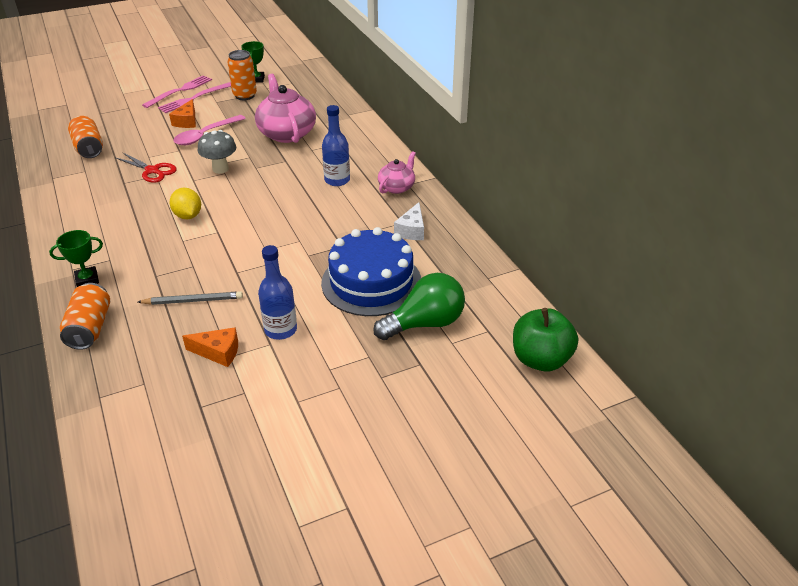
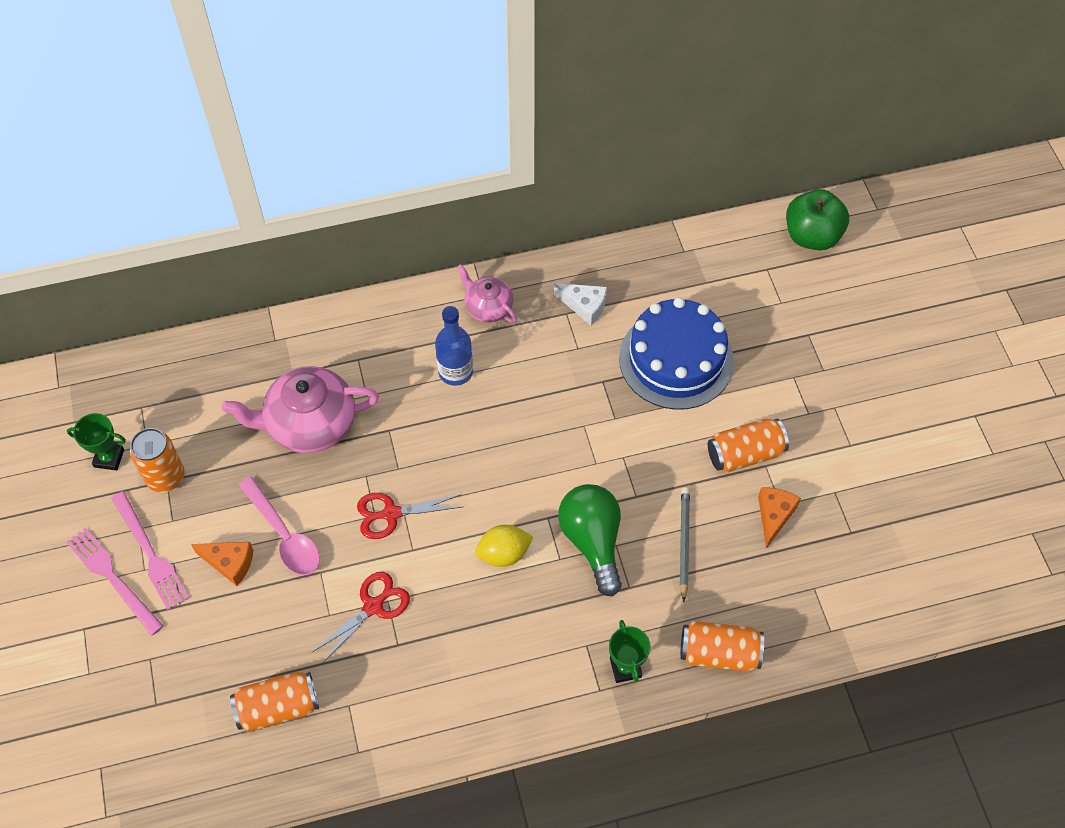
camera: 80 degrees left, 20 degrees up
(220, 169) = (391, 514): grey mushroom -> red scissors
(280, 330) = (745, 454): blue bottle -> orange can
(425, 323) = (750, 320): green light bulb -> green light bulb (592, 541)

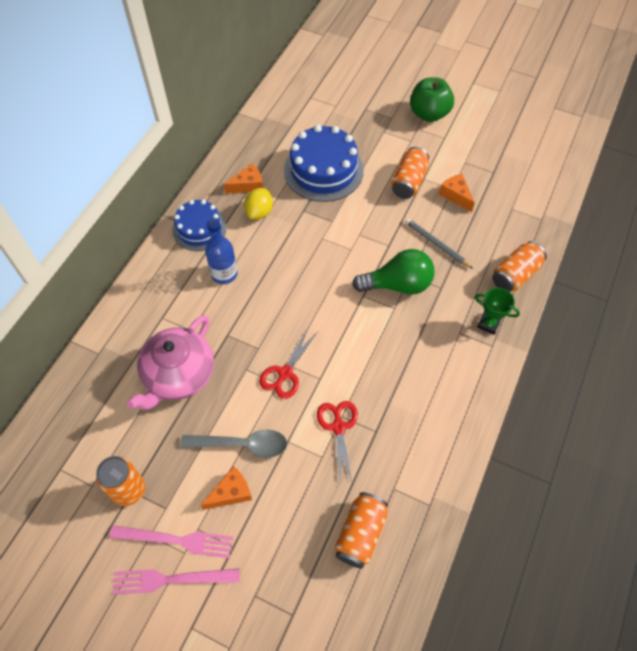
camera: 50 degrees left, 0 degrees up
(109, 458) = (76, 518): green trophy -> none
(284, 535) = (242, 444): pink spoon -> grey spoon
(488, 307) = (199, 229): pink teapot -> blue cake
(504, 554) = (366, 333): yellow lemon -> yellow lemon (259, 212)
(584, 306) = (248, 185): white cheese -> orange cheese
(592, 541) = (398, 285): green light bulb -> green light bulb turned 150 degrees clockwise
(812, 236) = (311, 68): green apple -> green apple (429, 114)

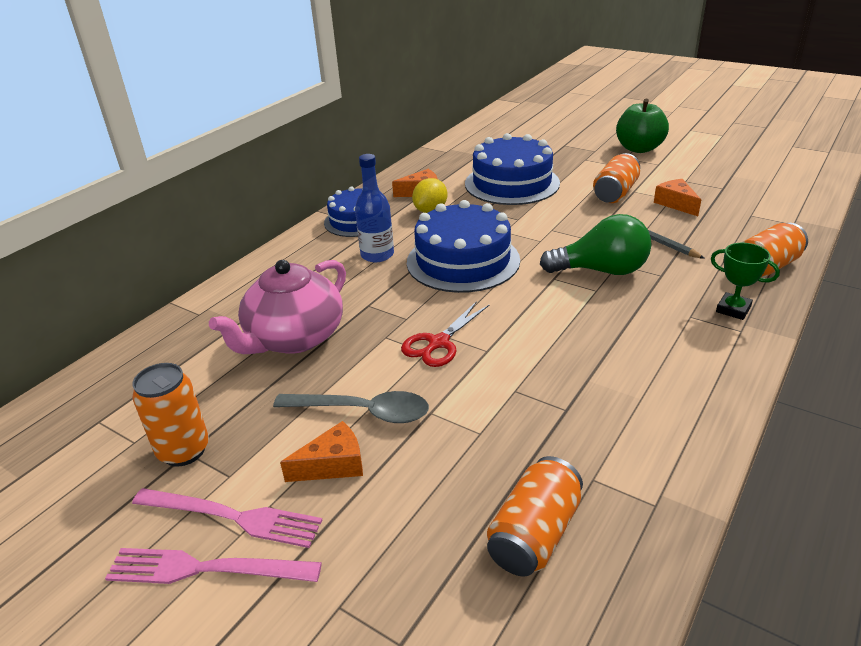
camera: 10 degrees right, 25 degrees down
(293, 278) = (463, 261): none -> blue cake
(338, 427) = (509, 401): red scissors -> none

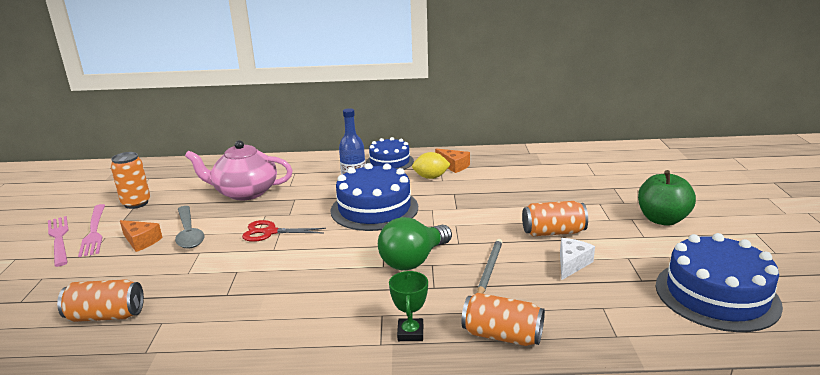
camera: 55 degrees right, 10 degrees down
(512, 183) = (510, 189): blue cake -> blue cake (716, 295)
(601, 271) = (413, 260): green light bulb -> green light bulb turned 75 degrees clockwise
(676, 204) = (571, 264): orange cheese -> white cheese

